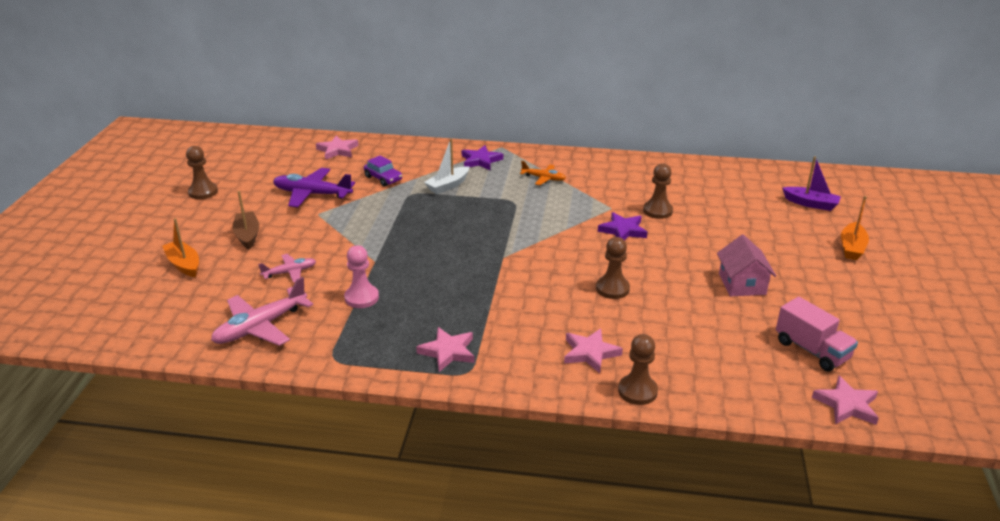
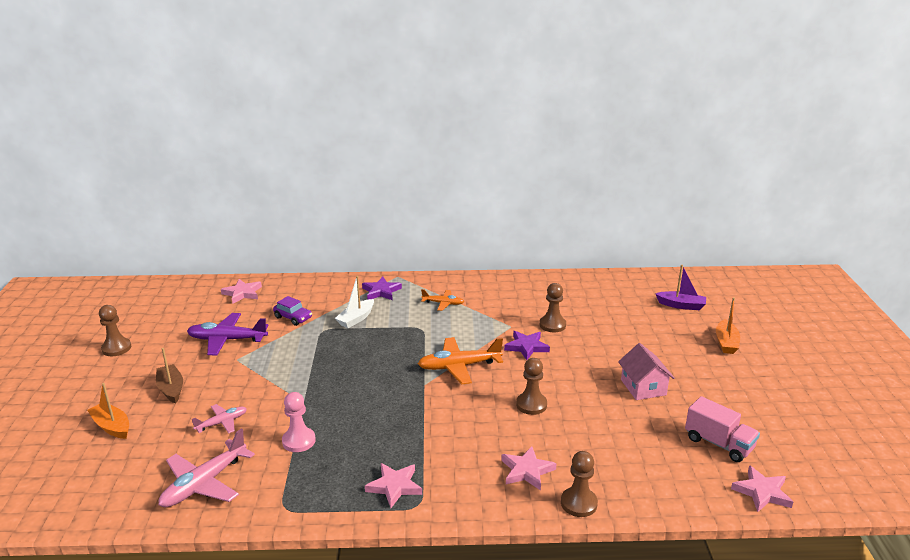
camera: 10 degrees left, 5 degrees down
(544, 243) = (459, 366): none -> orange plane

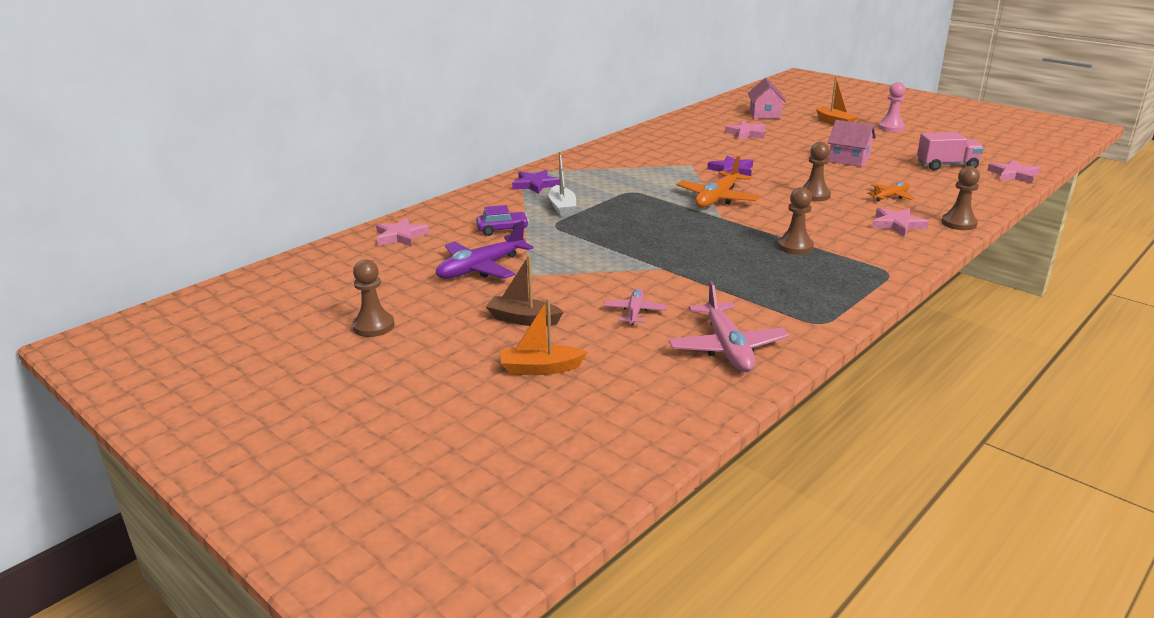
camera: 45 degrees left, 0 degrees up
(299, 441) = (724, 288): pink pawn -> pink pawn (891, 127)
(394, 486) = (851, 272): pink star -> pink star (746, 133)
(443, 303) = (607, 172): orange plane -> orange plane (891, 196)
(552, 325) = (716, 153): brown pawn -> brown pawn (795, 246)
(681, 305) = (765, 114): purple boat -> pink house

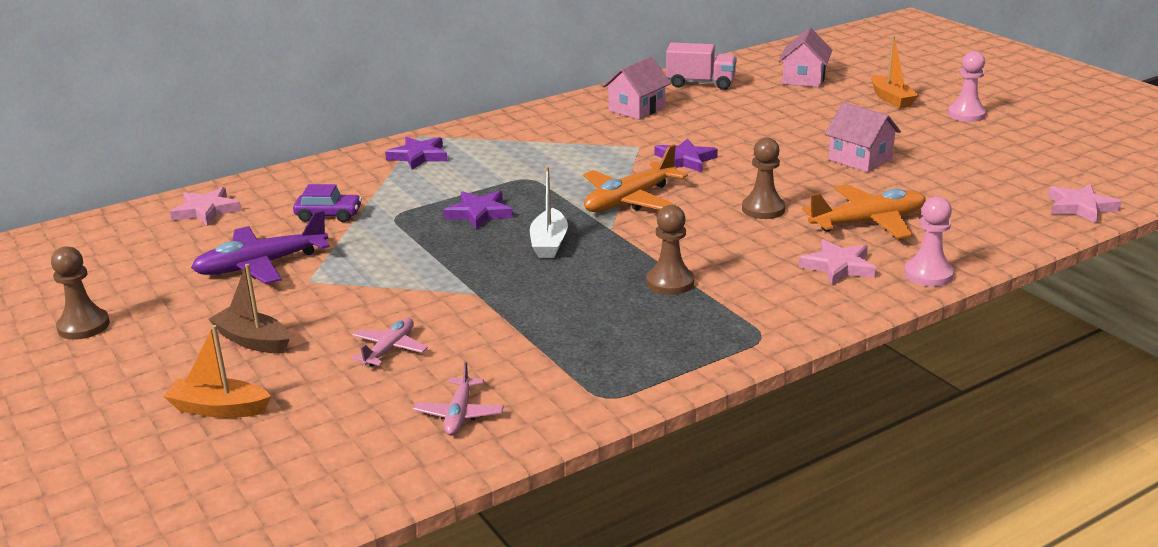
camera: 15 degrees right, 0 degrees up
(562, 207) = (424, 192): white boat -> white boat (549, 243)
(616, 217) = (479, 213): none -> purple star
(667, 141) = (636, 109): none -> pink house
(727, 348) = (459, 414): pink plane -> pink plane, size x0.57
(746, 133) = (753, 106): pink star -> none
(891, 196) = (868, 222): orange plane -> orange plane, size x1.74
(947, 166) = (993, 183): pink truck -> pink truck (700, 83)
(959, 223) = (928, 274): brown pawn -> pink pawn

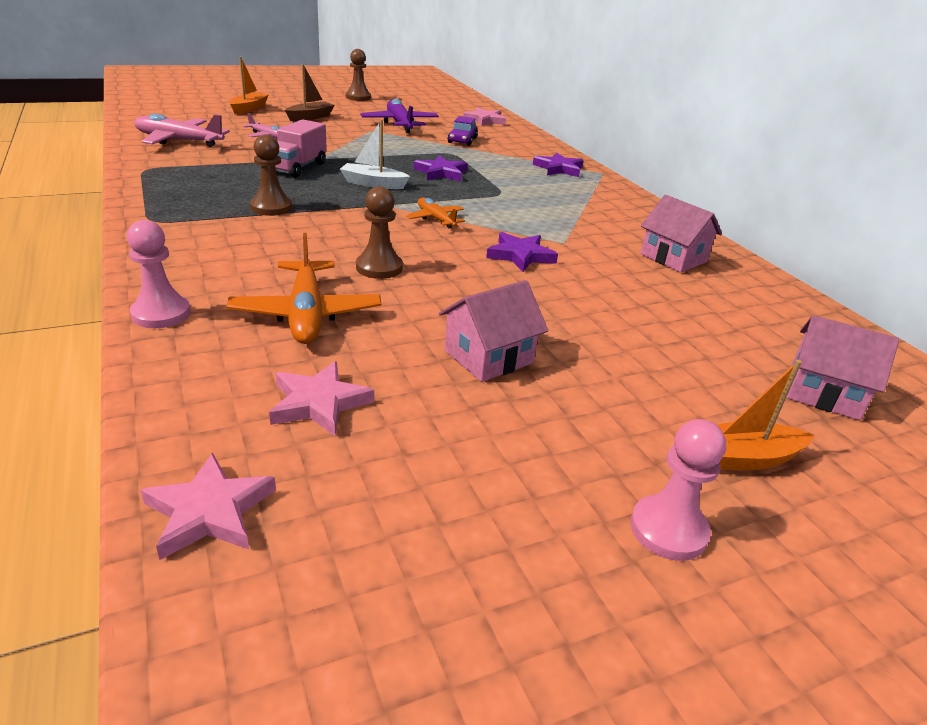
camera: 95 degrees right, 5 degrees up
(459, 414) = (178, 141): pink plane -> pink plane, size x1.74
(629, 200) = (435, 219): orange plane -> orange plane, size x0.57
(700, 83) = (772, 308): pink truck -> pink truck (297, 167)
(838, 266) = (227, 274): pink star -> pink star (318, 403)

